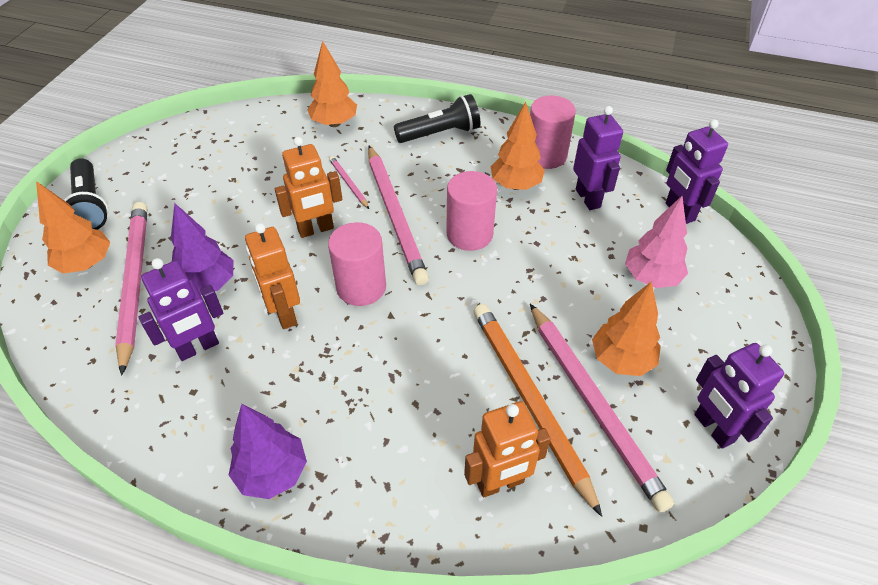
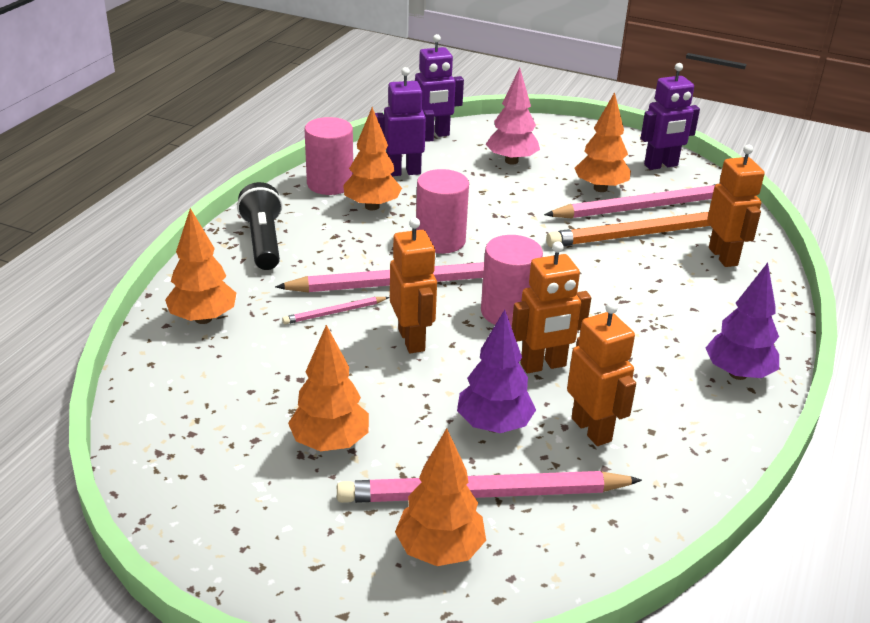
camera: 85 degrees left, 15 degrees down
(90, 205) = (308, 563): black flashlight -> none
(197, 200) = (330, 443): none -> orange tree
(198, 348) = (592, 429): purple robot -> orange robot

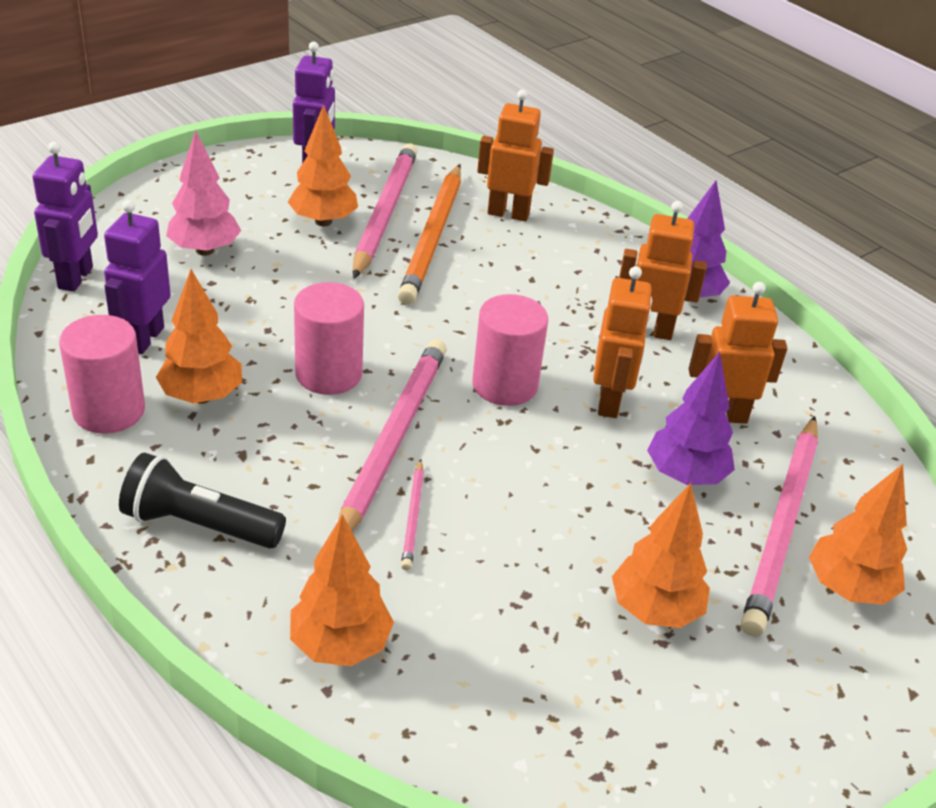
camera: 65 degrees left, 5 degrees up
(412, 340) = (509, 475): orange robot -> orange robot (649, 331)

